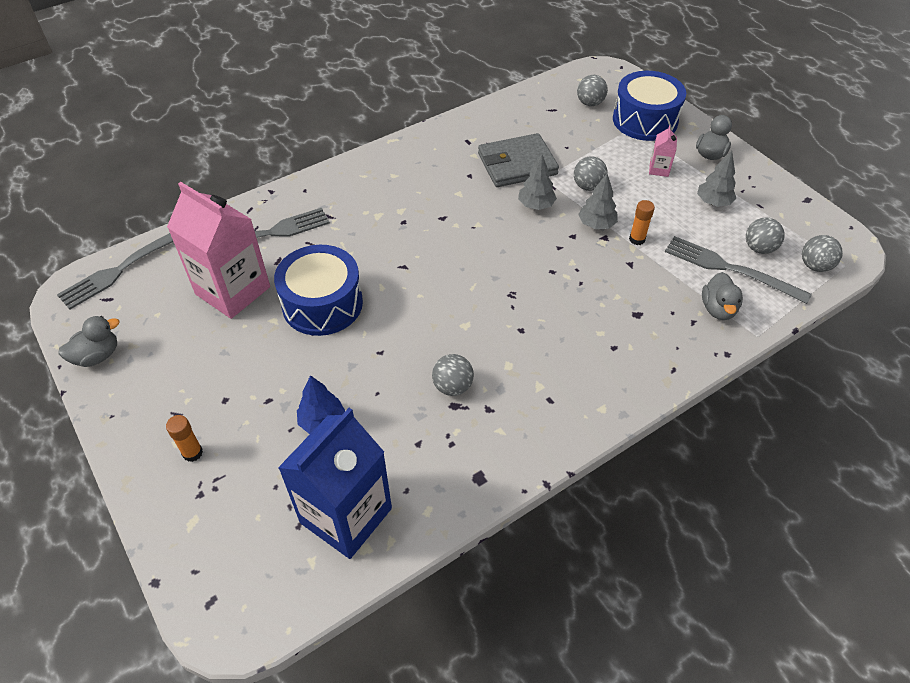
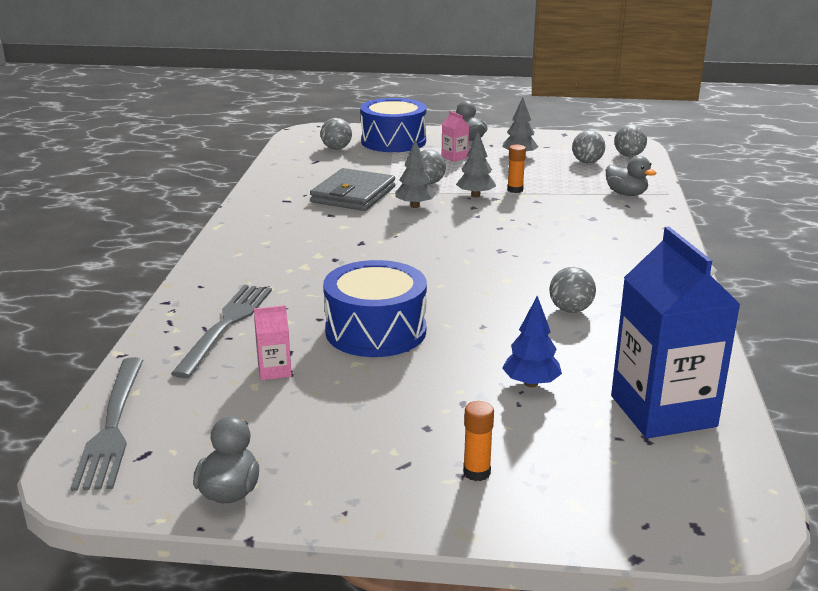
camera: 50 degrees left, 25 degrees down
(233, 290) = (274, 370): pink carton -> pink carton, size x0.42
(730, 269) = (593, 176): grey fork -> none

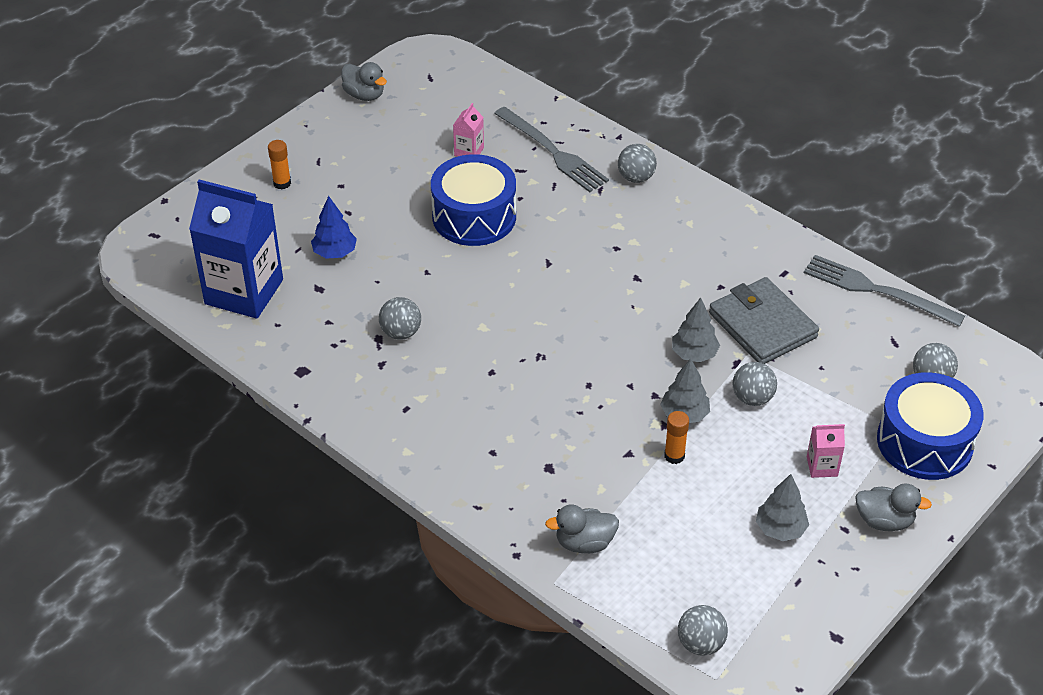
camera: 125 degrees right, 20 degrees up
(112, 425) = (471, 74): grey fork -> grey fork (877, 291)
(587, 162) = (710, 582): grey ball -> grey ball (636, 177)

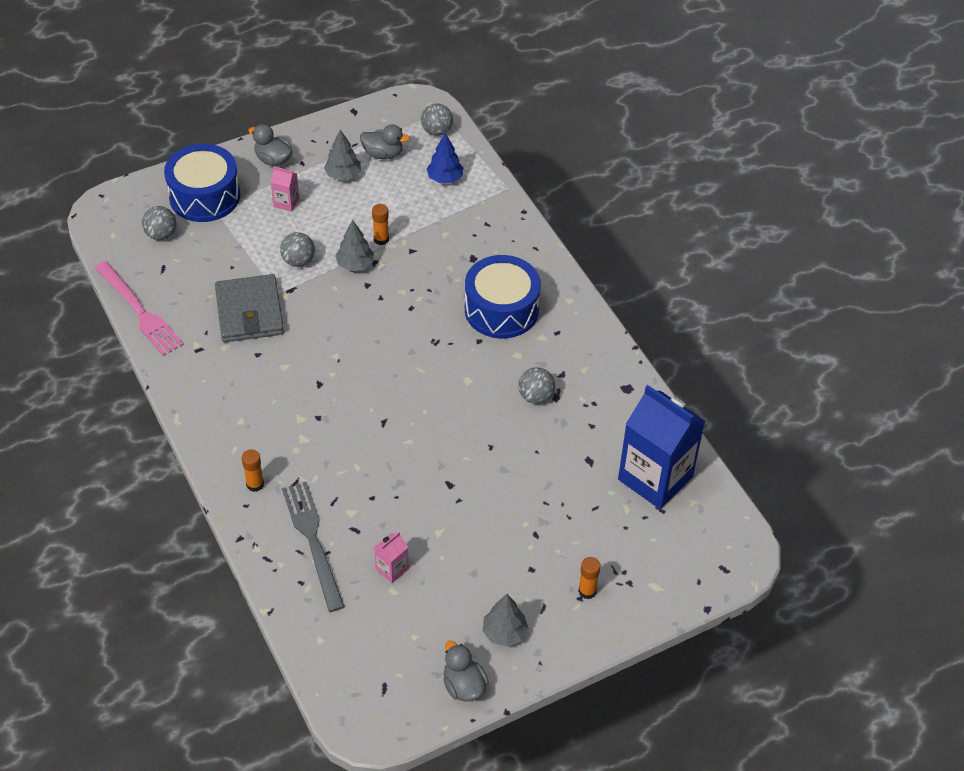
camera: 160 degrees left, 5 degrees up
(335, 253) = (563, 493): blue tree -> blue tree (445, 178)
(474, 216) = (423, 491): blue drum -> blue drum (501, 309)
(584, 543) = (475, 205): grey duck -> grey duck (383, 154)
(636, 177) = (255, 484): grey ball -> orange glue stick
(694, 354) = (317, 306): grey tree -> grey tree (504, 633)
(877, 291) = (139, 311): grey fork -> pink fork

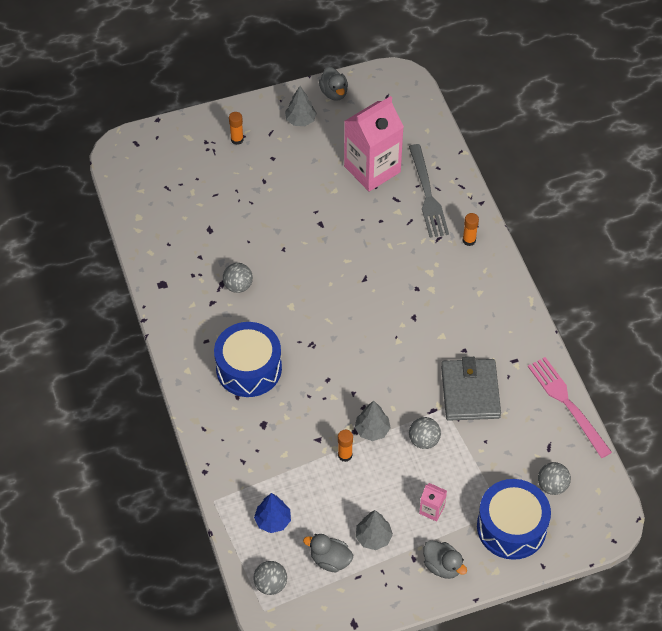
camera: 170 degrees left, 5 degrees up
(392, 569) = (372, 169): pink carton -> pink carton, size x2.39
(655, 478) = (163, 211): blue carton -> none

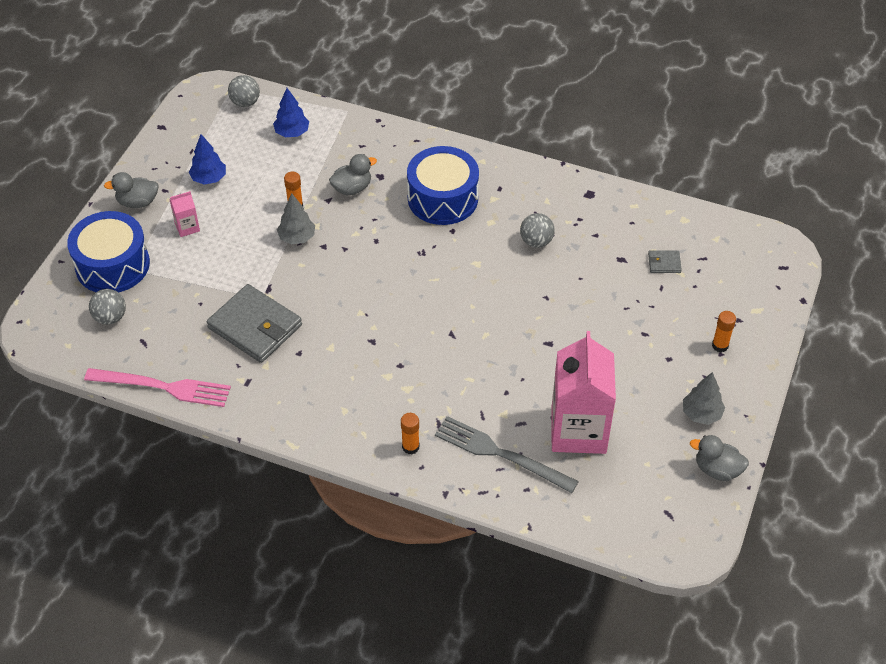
camera: 130 degrees right, 5 degrees down
(191, 205) = (664, 263): none -> grey wallet
(330, 560) = (223, 144): grey duck -> grey duck (352, 188)
(373, 537) = (209, 179): grey tree -> blue tree
(424, 440) = (249, 264): grey ball -> none

